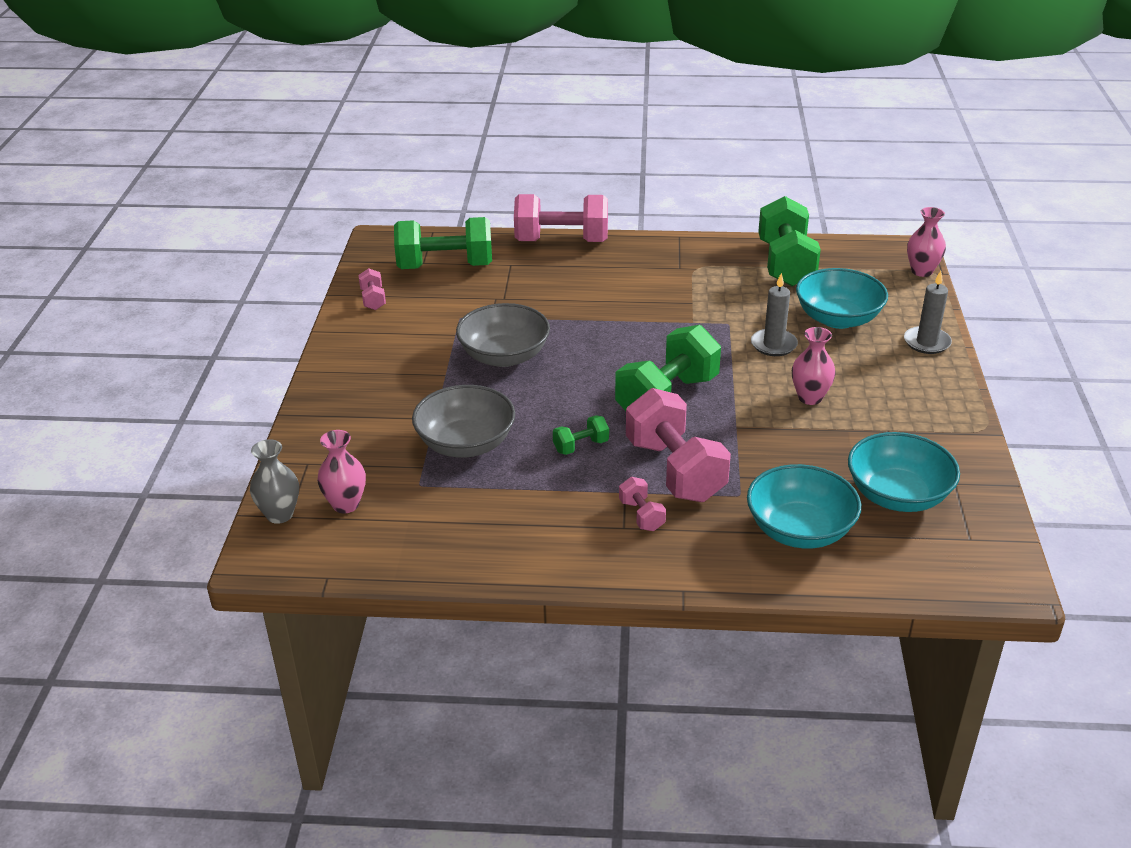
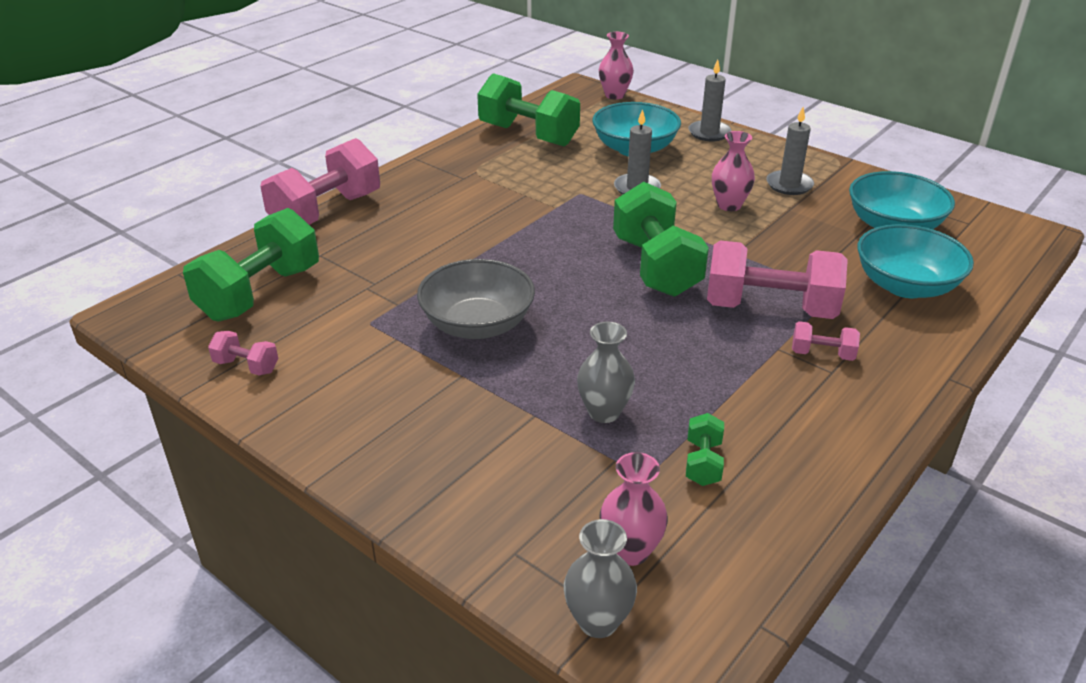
camera: 55 degrees left, 0 degrees up
(466, 443) = (604, 412): grey bowl -> grey vase
(581, 446) = (682, 343): green dumbbell -> green dumbbell (703, 463)
(892, 416) = (789, 185): none -> grey candle

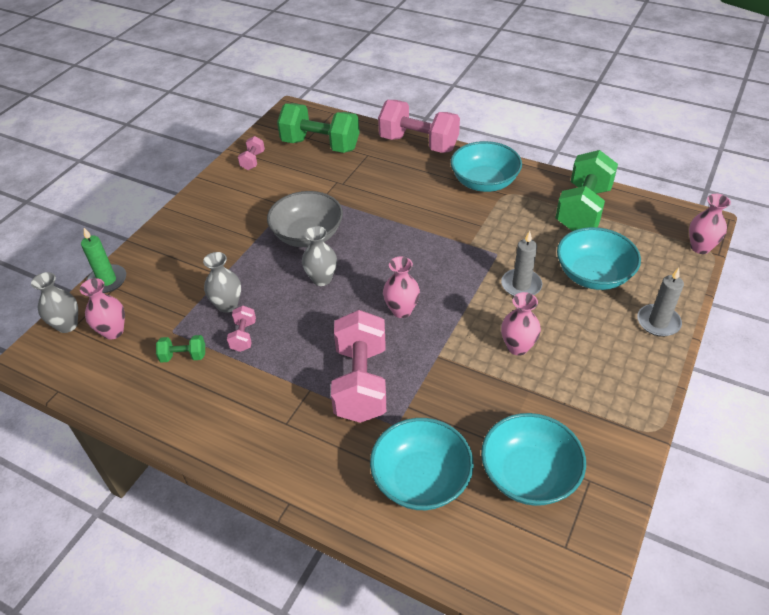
camera: 80 degrees right, 10 degrees up
(444, 180) = (484, 182): none -> turquoise bowl
(492, 564) = (107, 280): none -> green candle
(577, 321) = (321, 279): none -> grey vase
(656, 267) = (401, 310): green dumbbell -> pink vase
(789, 185) = (577, 389): grey candle -> none
(822, 354) = (306, 417): pink dumbbell -> pink dumbbell (243, 336)

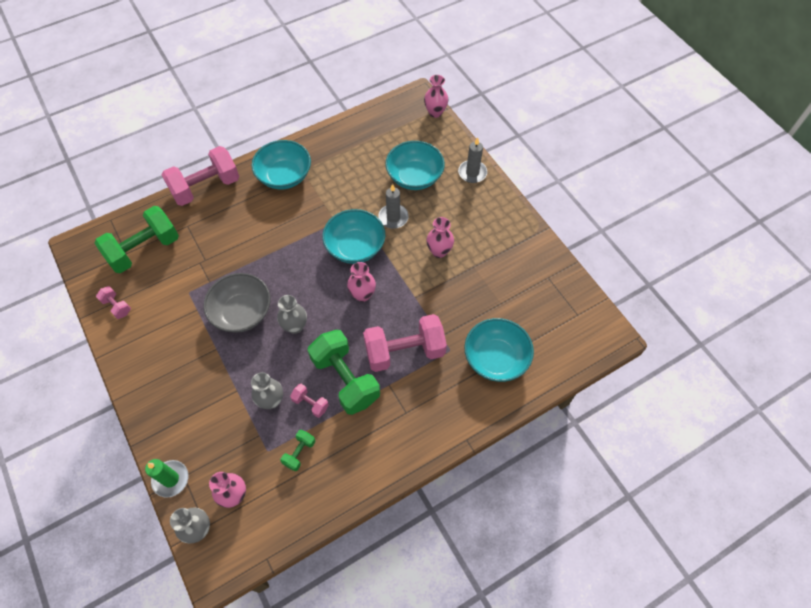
camera: 60 degrees left, 15 degrees up
(361, 382) = (404, 351): pink dumbbell -> pink dumbbell turned 45 degrees counterclockwise
(529, 474) = (527, 303): turquoise bowl -> turquoise bowl (355, 247)
(583, 209) = (357, 142): green dumbbell -> green dumbbell (345, 379)

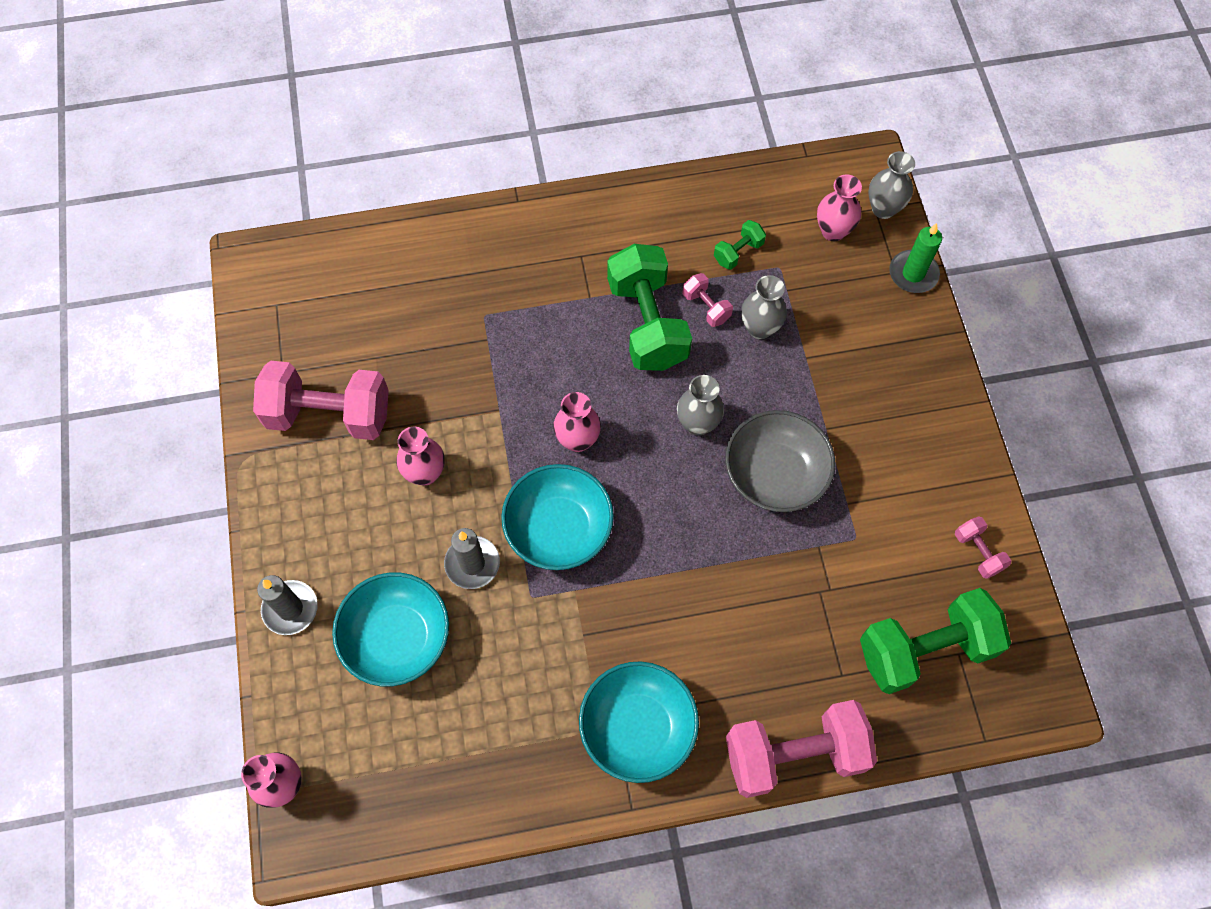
camera: 160 degrees left, 5 degrees up
(404, 351) = (549, 334): pink dumbbell -> pink dumbbell (329, 414)
(496, 358) = (426, 284): turquoise bowl -> none

